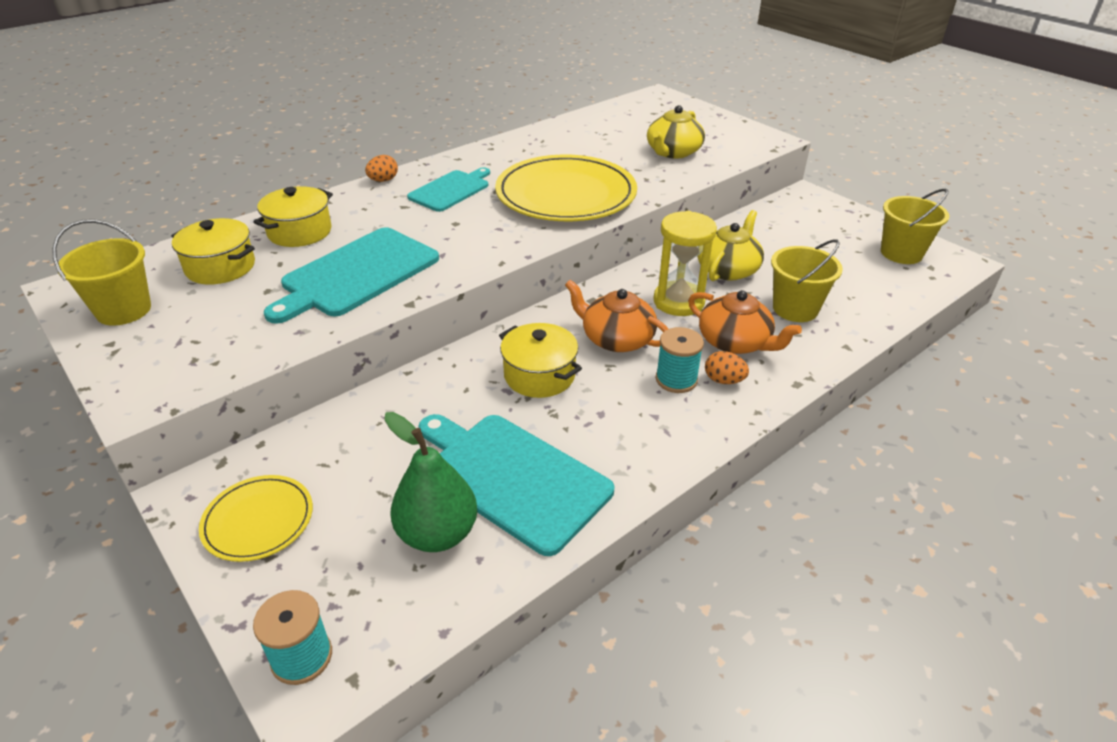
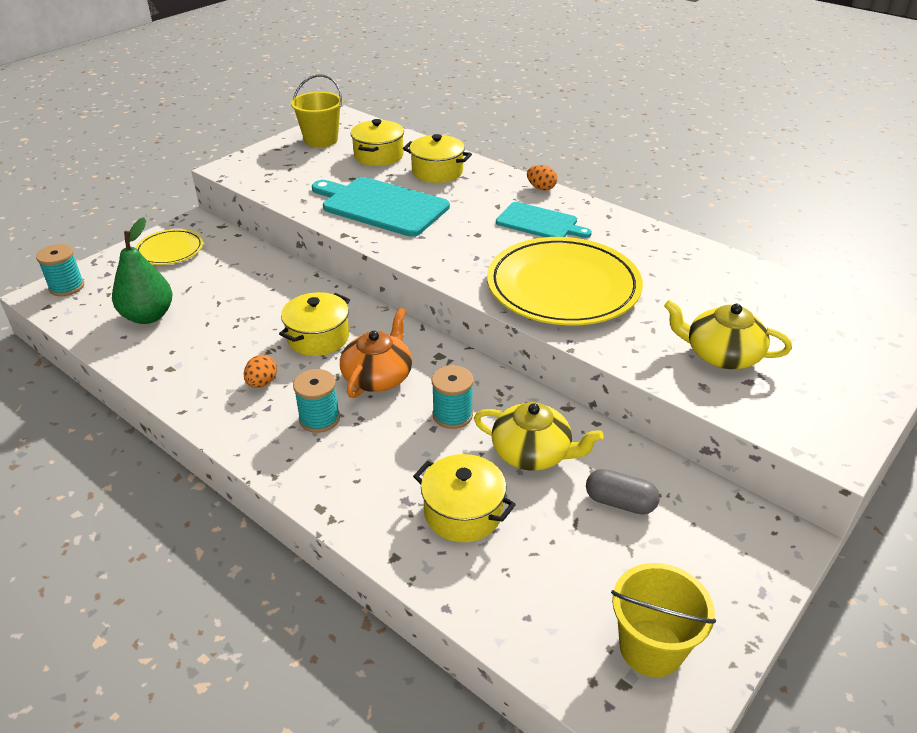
camera: 80 degrees right, 0 degrees up
(512, 478) = (197, 340): turquoise cutting board -> none
(679, 302) = (452, 415): yellow hourglass -> turquoise spool
(723, 380) = (321, 451): orange egg -> orange egg (262, 383)
(735, 342) = (387, 460): orange teapot -> none
(779, 242) = (620, 502): none -> grey capsule
(795, 309) = (463, 512): yellow bucket -> yellow pot

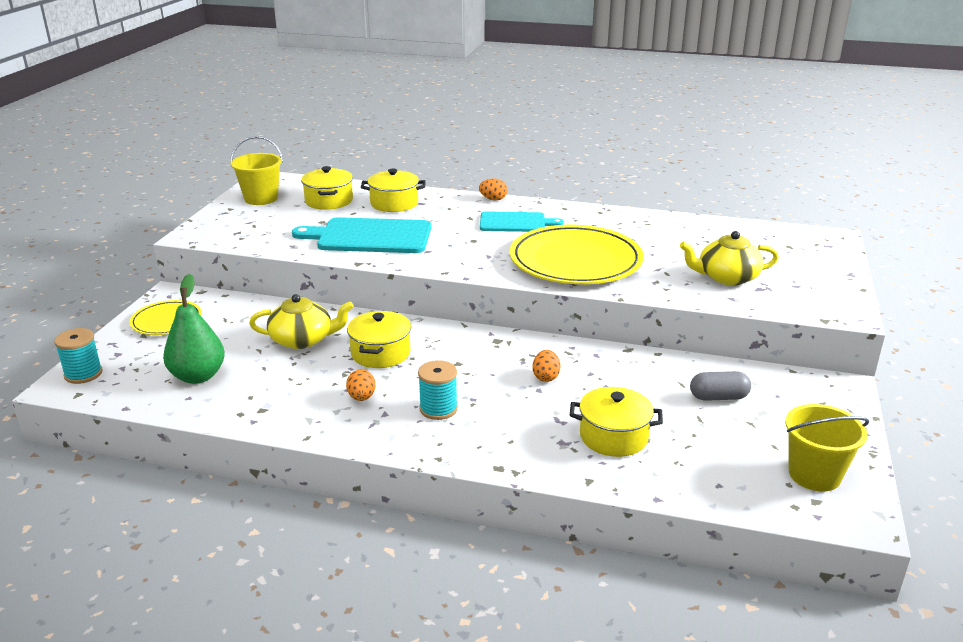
camera: 25 degrees left, 10 degrees down
(378, 376) = (460, 367): orange teapot -> none
(452, 415) = (546, 377): turquoise spool -> orange egg
(533, 453) = (629, 384): yellow teapot -> yellow teapot (303, 339)

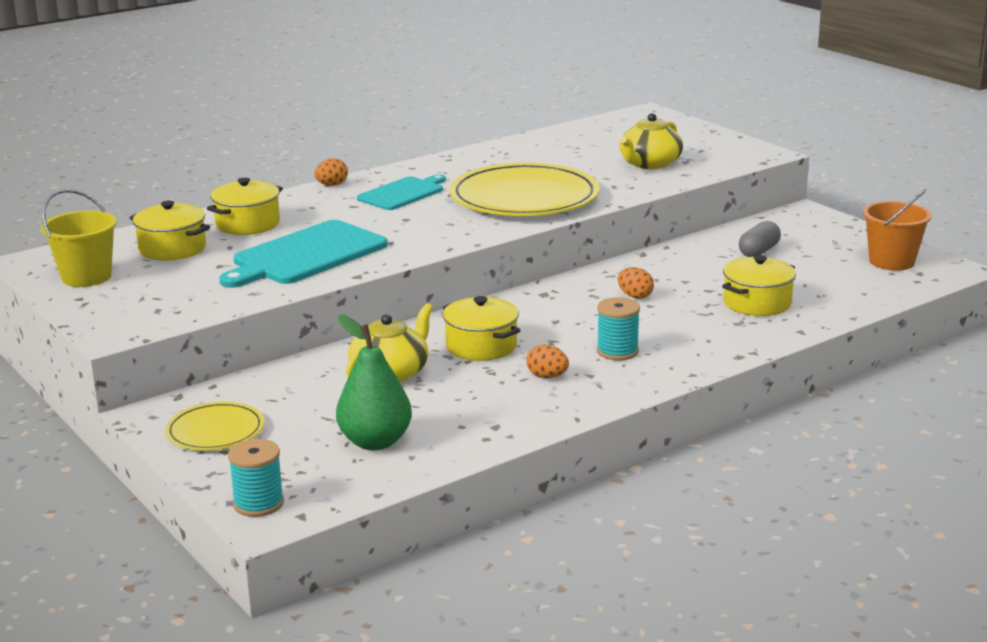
camera: 50 degrees left, 5 degrees down
(814, 474) = (891, 262): yellow bucket -> orange bucket

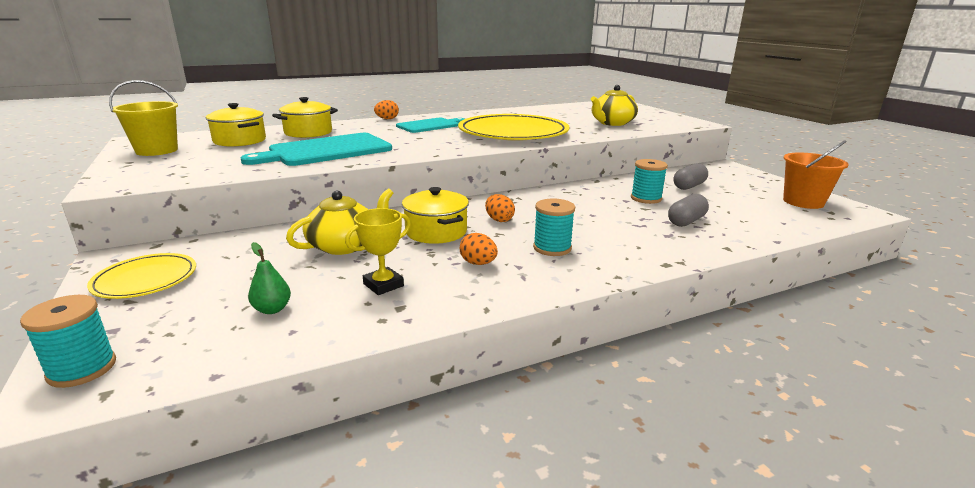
camera: 10 degrees right, 0 degrees up
(375, 442) = (272, 309): green pear -> green pear, size x0.50
(464, 408) = (383, 285): none -> yellow trophy
(635, 296) = (582, 207): orange egg -> orange egg (499, 220)
(708, 275) = (646, 198): none -> turquoise spool
(757, 303) = (686, 221): yellow pot -> grey capsule

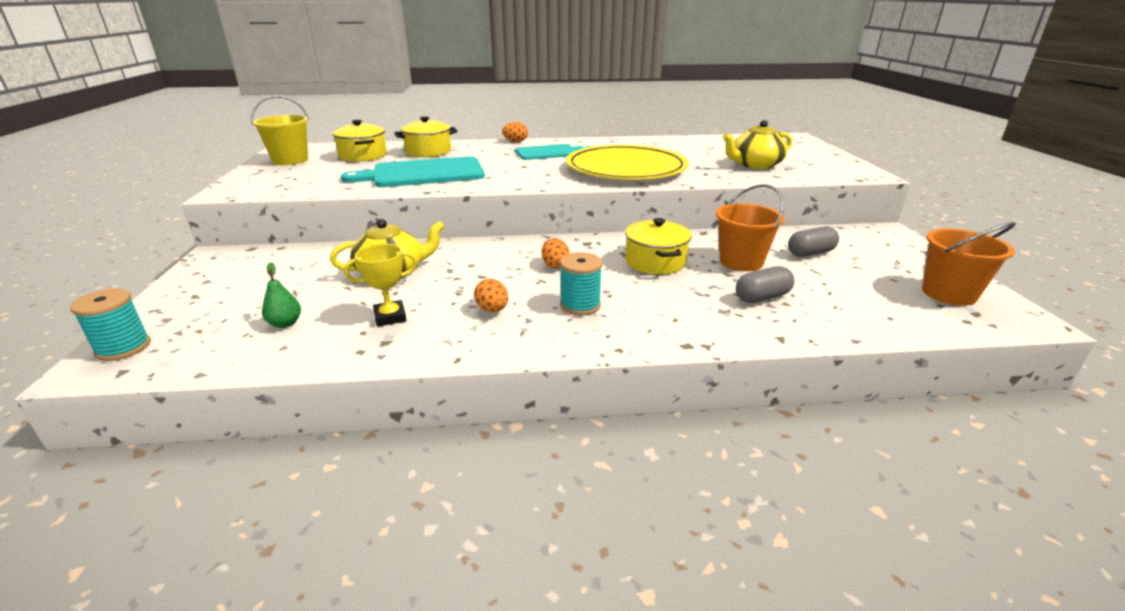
camera: 20 degrees right, 5 degrees up
(145, 279) = (220, 279): yellow plate -> none
(436, 232) = (483, 269): yellow pot -> yellow pot (655, 262)
(646, 198) = (741, 262): turquoise spool -> orange bucket

